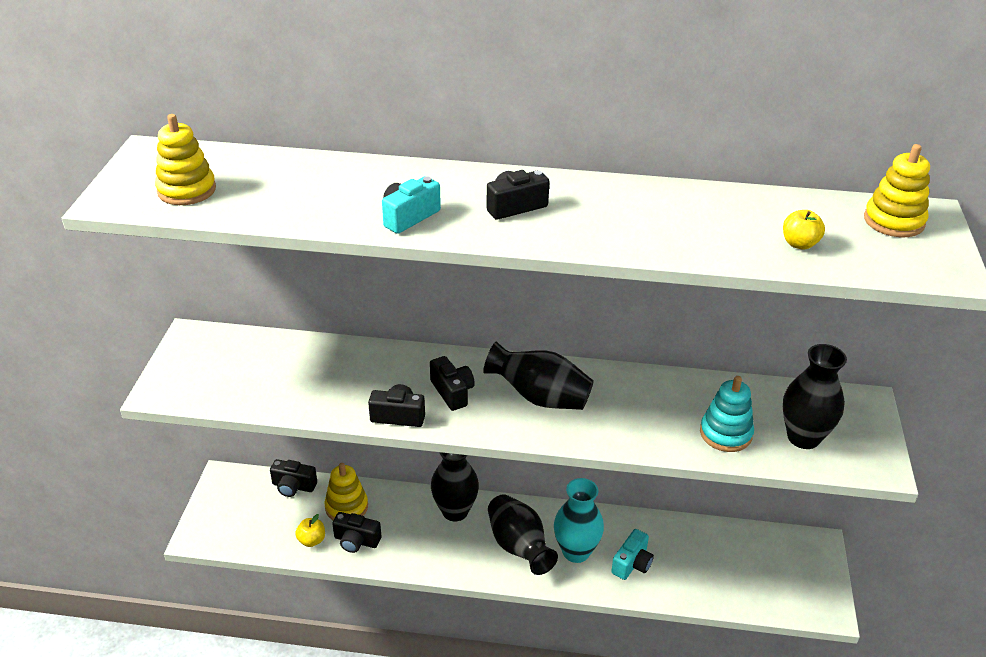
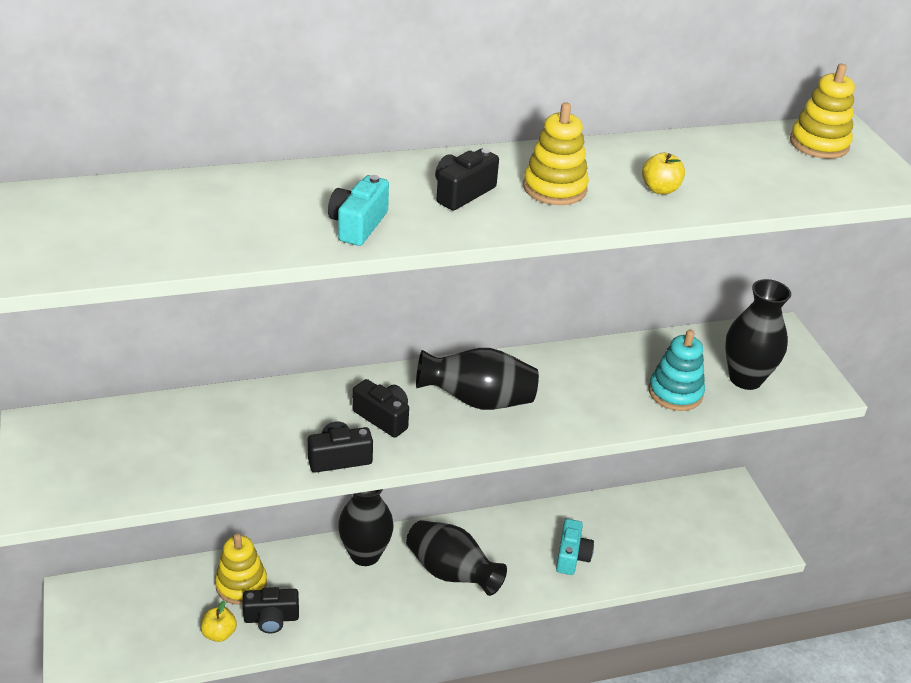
camera: 25 degrees left, 0 degrees up
(187, 190) = (71, 242): yellow stacking toy -> yellow stacking toy (554, 188)
(293, 486) = (166, 579): black camera -> none
(576, 551) = (511, 560): turquoise vase -> none
(799, 244) = (755, 181): yellow apple -> yellow apple (660, 189)

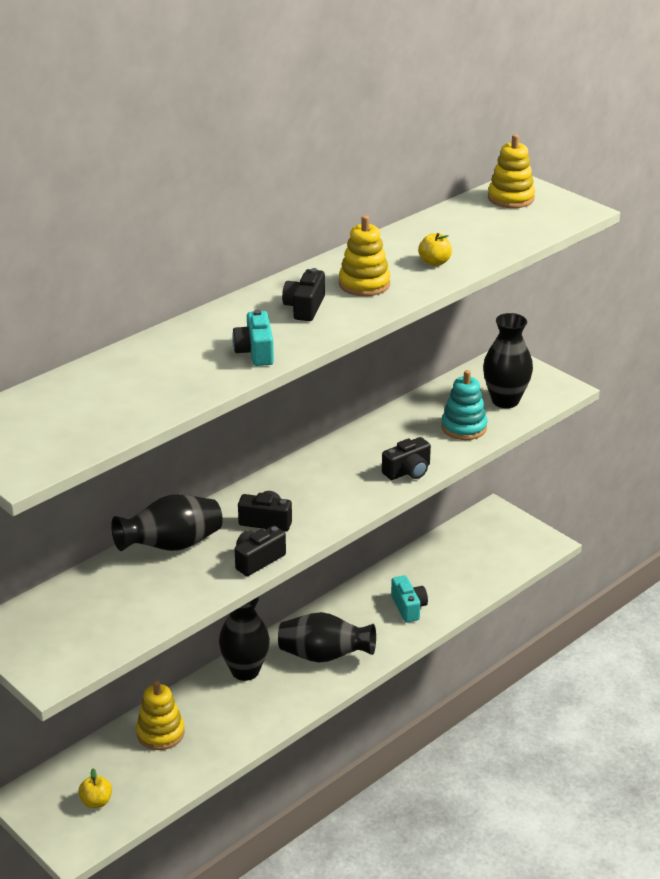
camera: 25 degrees left, 5 degrees down
(219, 633) = (171, 774): yellow apple -> yellow apple (96, 802)
(271, 618) = (206, 746): black camera -> black camera (408, 471)
(477, 401) = (326, 484): black vase -> black vase (172, 545)

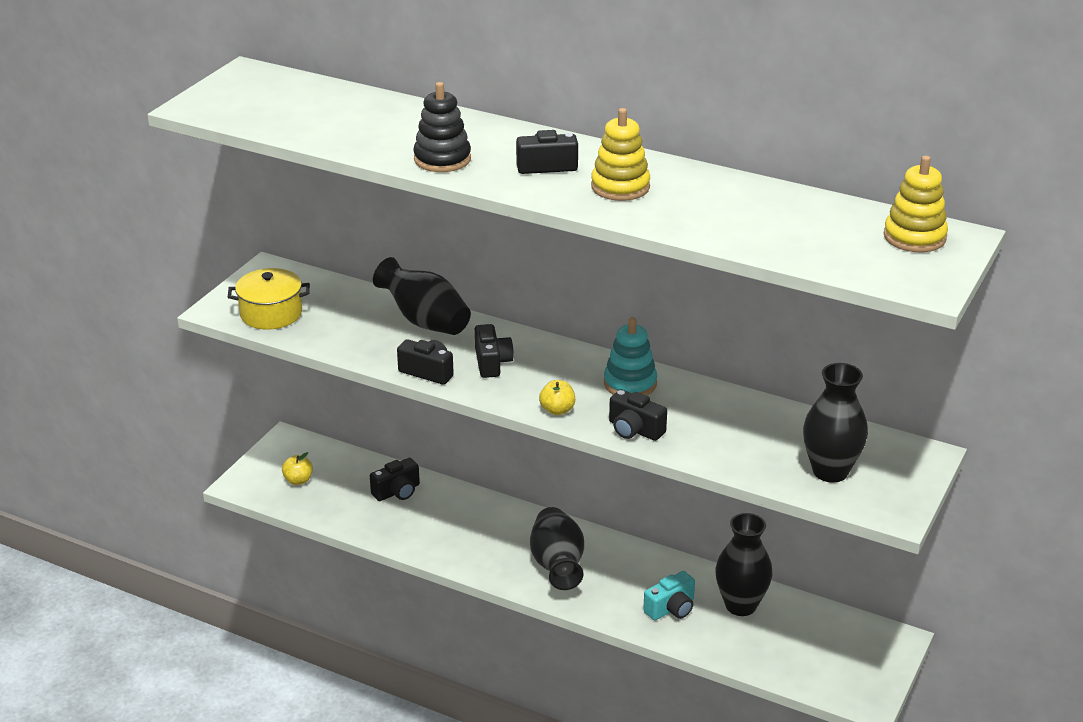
camera: 70 degrees right, 0 degrees up
(86, 641) = (271, 314): none -> yellow pot
(160, 733) = (397, 492): yellow stacking toy -> black camera
(245, 671) = (507, 519): black vase -> black vase (740, 605)
(255, 352) = (442, 159): turquoise camera -> black stacking toy
(434, 262) = (703, 216): yellow apple -> yellow apple (557, 410)
(464, 427) = (748, 451): turquoise stacking toy -> turquoise stacking toy (630, 383)

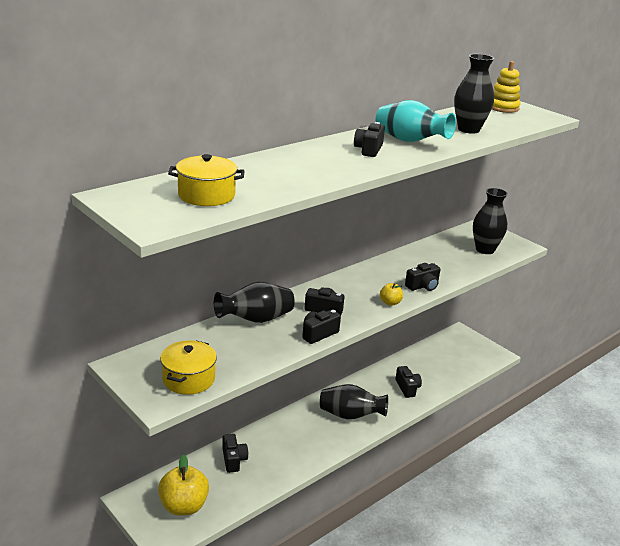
camera: 70 degrees left, 5 degrees down
(292, 111) = (206, 195): none -> yellow pot
(298, 480) = (184, 506): yellow apple -> yellow apple, size x2.02
(442, 159) = (335, 170): black stacking toy -> none
(620, 187) = (410, 141): yellow stacking toy -> turquoise vase
(630, 383) = (376, 275): turquoise stacking toy -> none
(671, 608) = (407, 388): turquoise camera -> black camera
(740, 605) = (415, 365): black vase -> black vase (468, 129)

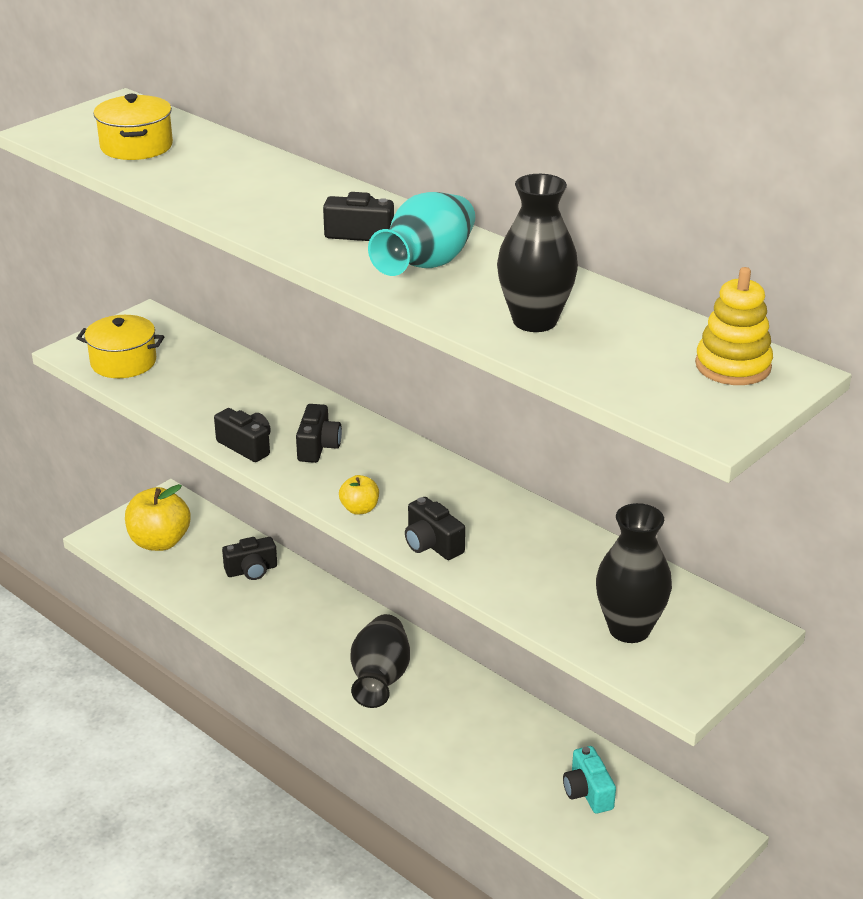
camera: 85 degrees right, 5 degrees up
(256, 319) = (272, 393): black vase -> none
(407, 388) = (481, 750): black camera -> none
(436, 361) = (587, 792): none -> turquoise camera

